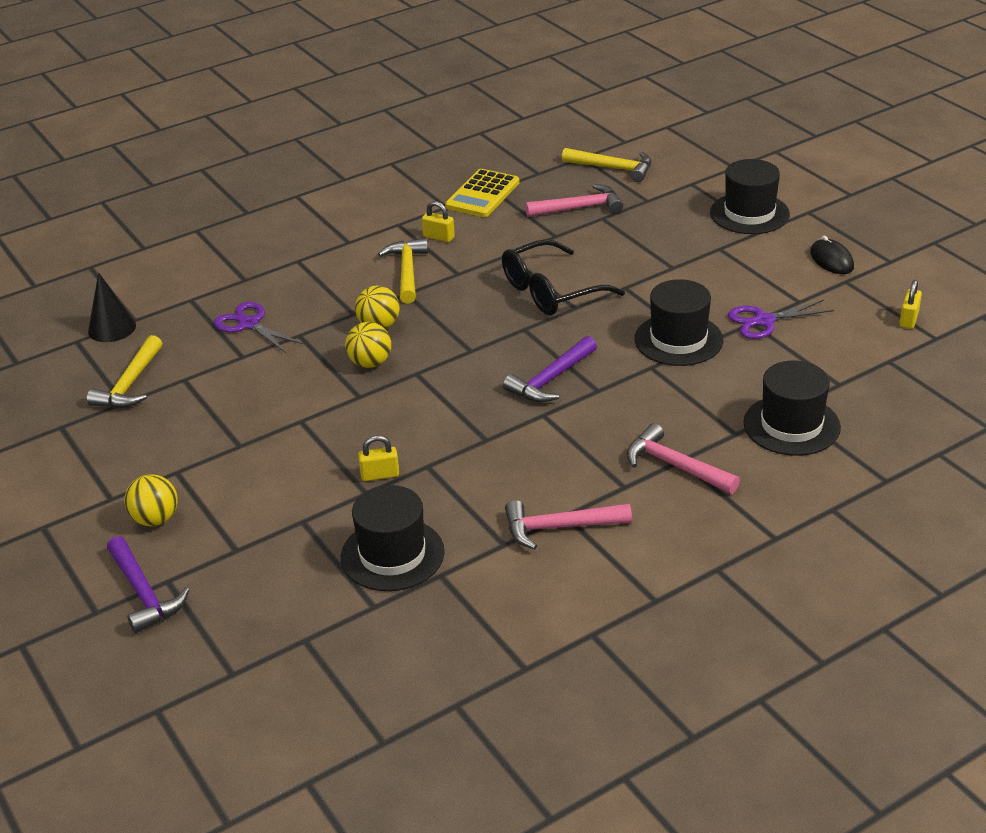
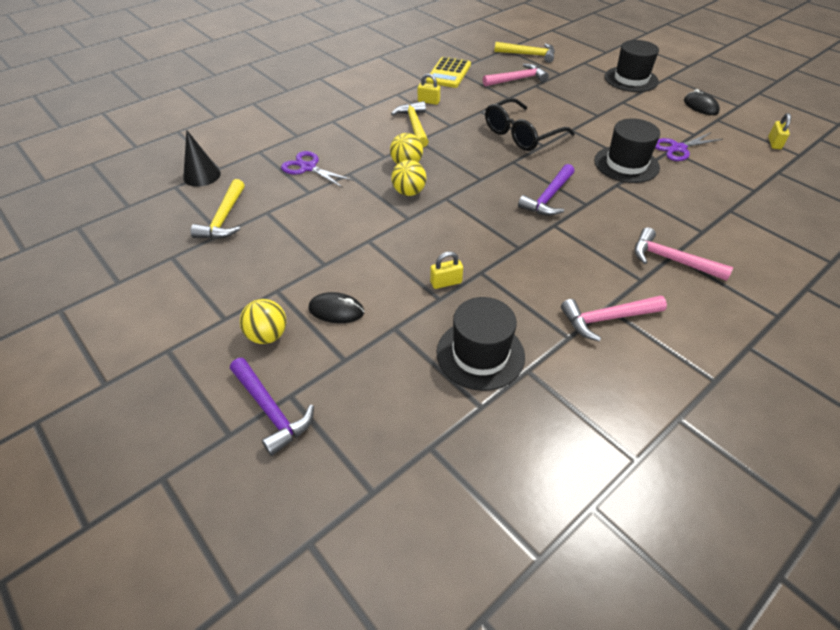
camera: 10 degrees left, 10 degrees up
(240, 498) = (336, 310): none -> black mouse
(791, 425) = (739, 223): black hat -> none

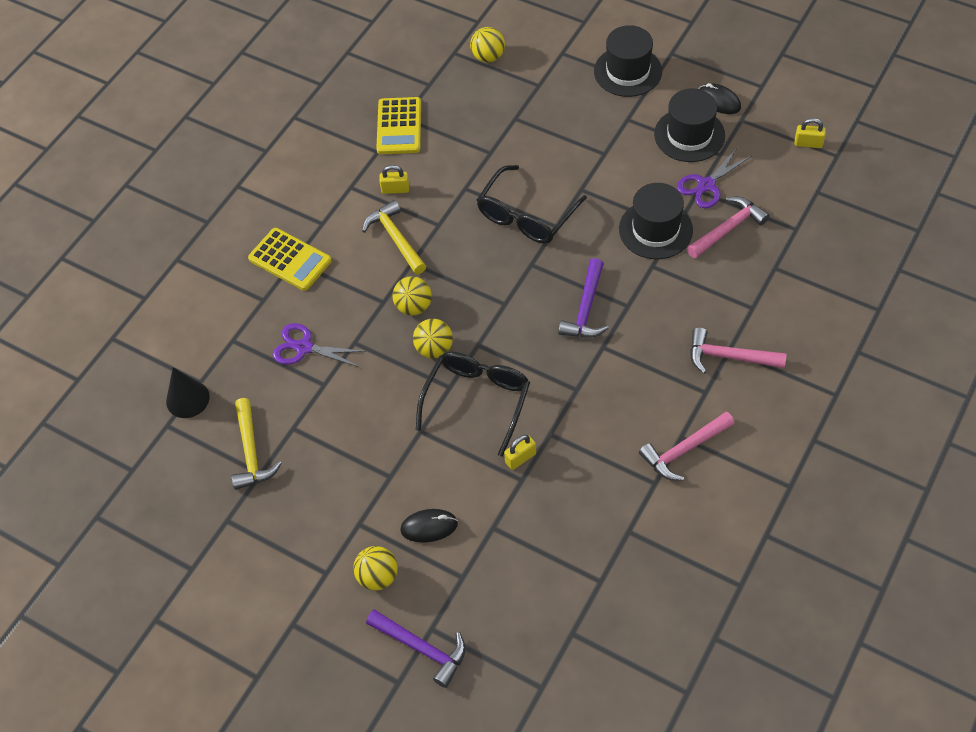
camera: 15 degrees left, 10 degrees up
(330, 120) = (290, 260): none -> yellow calculator
(427, 232) = (477, 400): none -> black glasses
(480, 354) = (582, 528): black hat -> black hat (689, 135)
(517, 79) = (490, 113): pink hammer -> pink hammer (728, 228)
(529, 55) = (488, 57): yellow hammer -> yellow ball
(774, 143) = (808, 143): yellow padlock -> yellow padlock turned 75 degrees counterclockwise

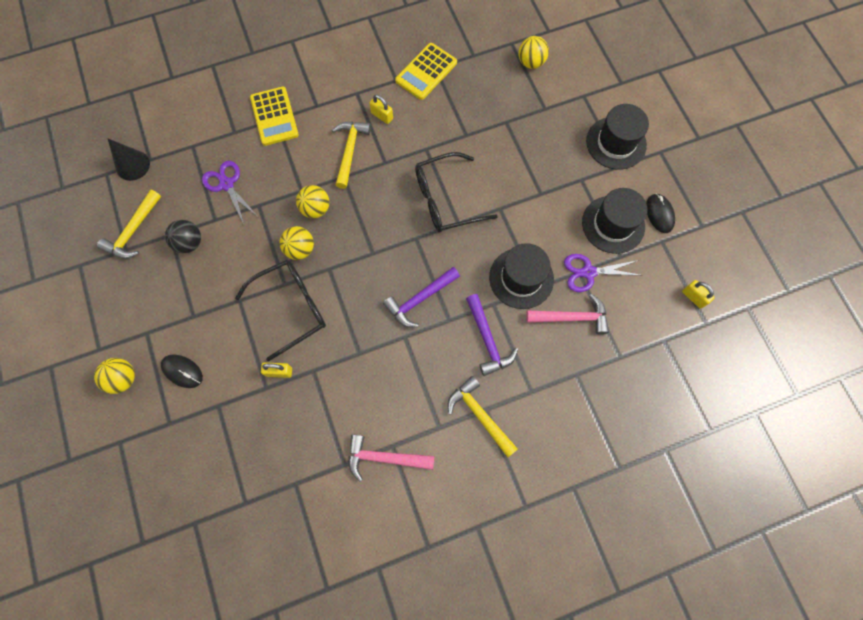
camera: 35 degrees right, 15 degrees up
(320, 421) = (189, 243): none -> black ball
(422, 648) = (102, 451): purple hammer -> purple hammer (488, 340)
(728, 357) = (479, 415): pink hammer -> yellow hammer

